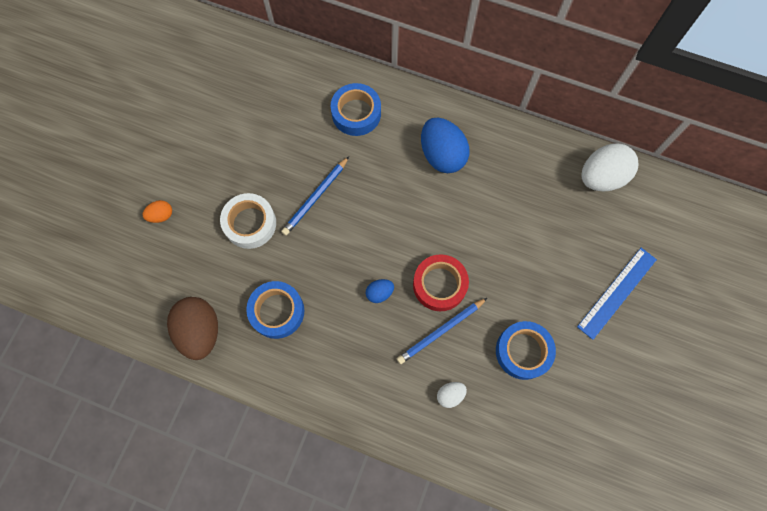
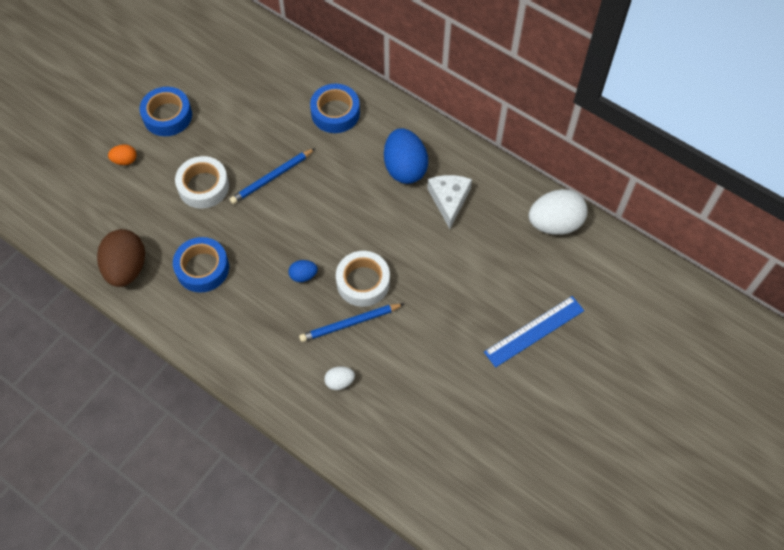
camera: 15 degrees right, 10 degrees down
(439, 285) = (363, 282): red tape -> white tape
(495, 178) = (449, 200): none -> white cheese
(523, 351) = (423, 361): blue tape -> blue tape (167, 116)

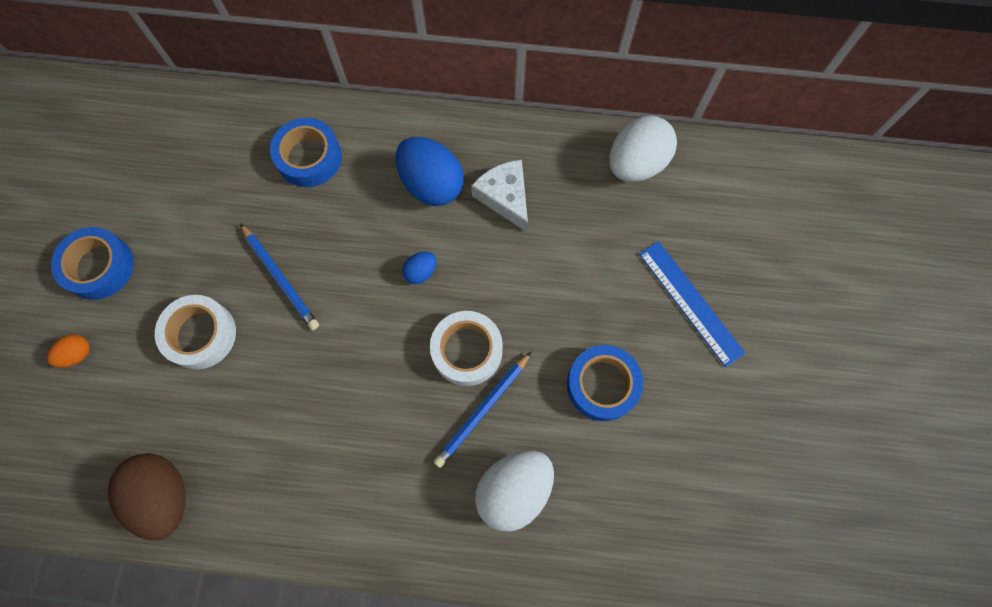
camera: 30 degrees left, 10 degrees up
(202, 268) = (262, 441): blue tape -> blue tape (602, 385)
(272, 177) = (280, 278): blue pencil -> blue pencil turned 60 degrees counterclockwise
(303, 275) = (392, 381): blue egg -> blue egg (420, 272)
(339, 382) = (514, 490): white egg -> white egg, size x2.08
(534, 331) = (690, 302): blue ruler -> blue ruler turned 60 degrees counterclockwise

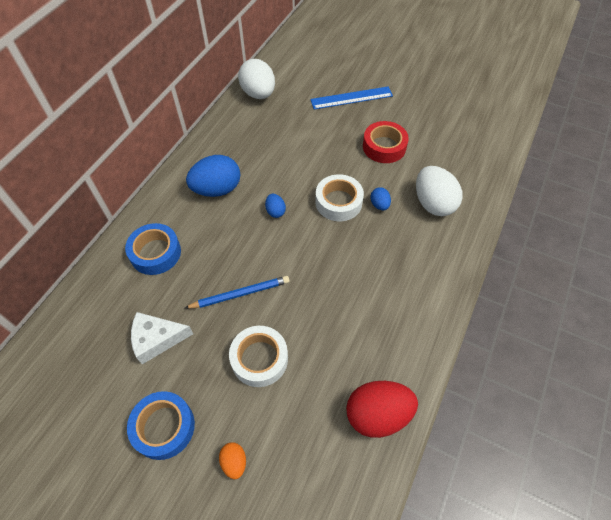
camera: 70 degrees left, 15 degrees down
(164, 496) = (377, 414): brown egg -> red egg
(482, 410) = (379, 205): blue pencil -> blue egg
(505, 197) = (247, 156): white cheese -> white cheese (157, 339)
(602, 385) = (384, 147): blue tape -> red tape

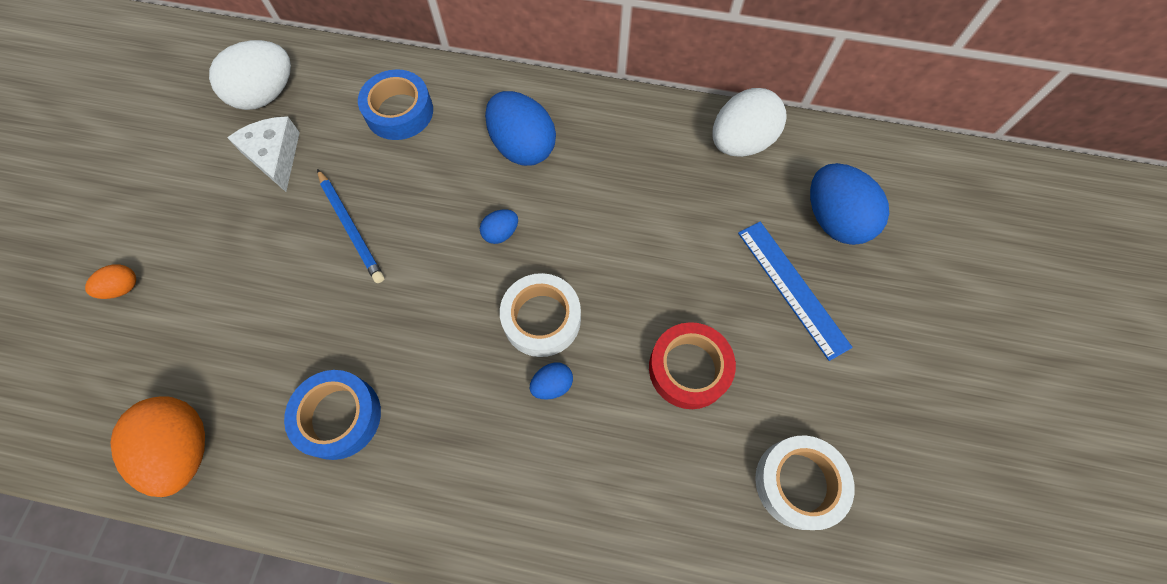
camera: 75 degrees right, 10 degrees up
(164, 427) = (164, 201): blue tape -> blue tape (339, 417)
(259, 359) = (257, 278): white tape -> white tape (798, 483)
(319, 73) = (834, 220): none -> blue egg
(377, 414) = (185, 449): red egg -> orange egg
(433, 203) = (579, 478): white egg -> white egg (266, 94)

